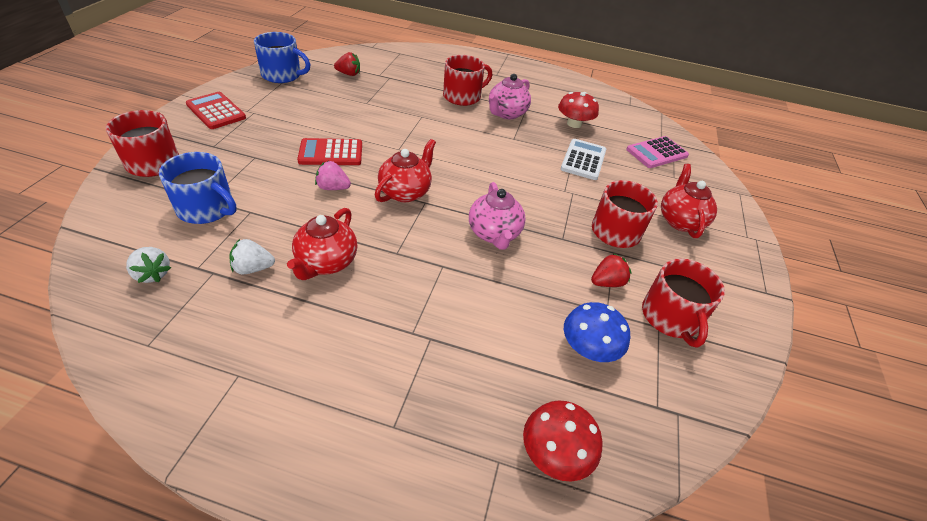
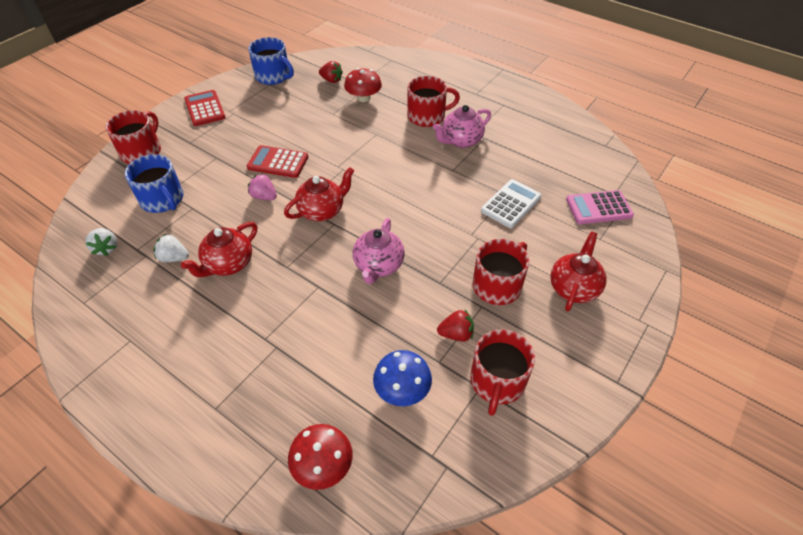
camera: 25 degrees right, 5 degrees up
(574, 124) = (526, 161): red mushroom -> red mushroom (363, 98)

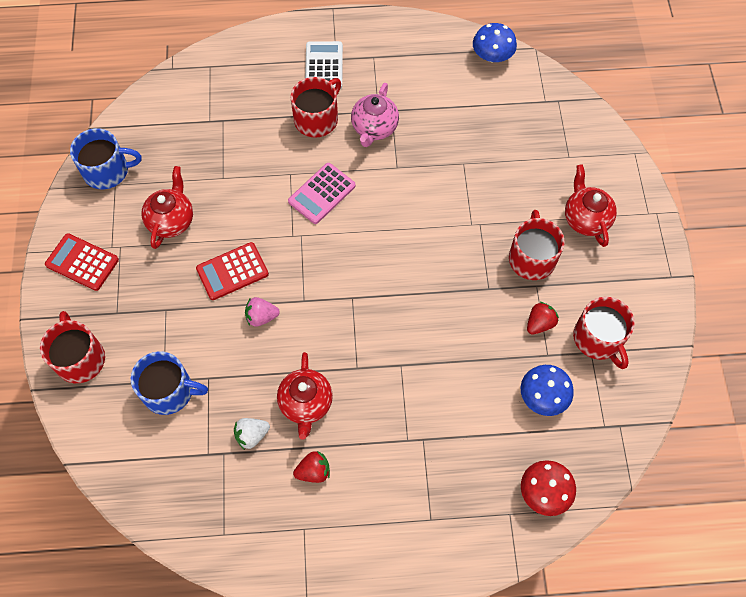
camera: 40 degrees left, 15 degrees up
(106, 248) = (178, 475): white strawberry -> none
(322, 211) = (329, 292): red teapot -> red teapot (171, 220)
(331, 80) = (176, 135): red strawberry -> red strawberry (313, 471)
(363, 98) = (233, 137): red mushroom -> none
(378, 266) = (428, 309): pink teapot -> none
(511, 204) = (476, 170): white calculator -> white calculator (324, 66)
(596, 146) = (492, 56): none -> blue mushroom
(598, 208) = (544, 125): pink calculator -> pink calculator (322, 193)

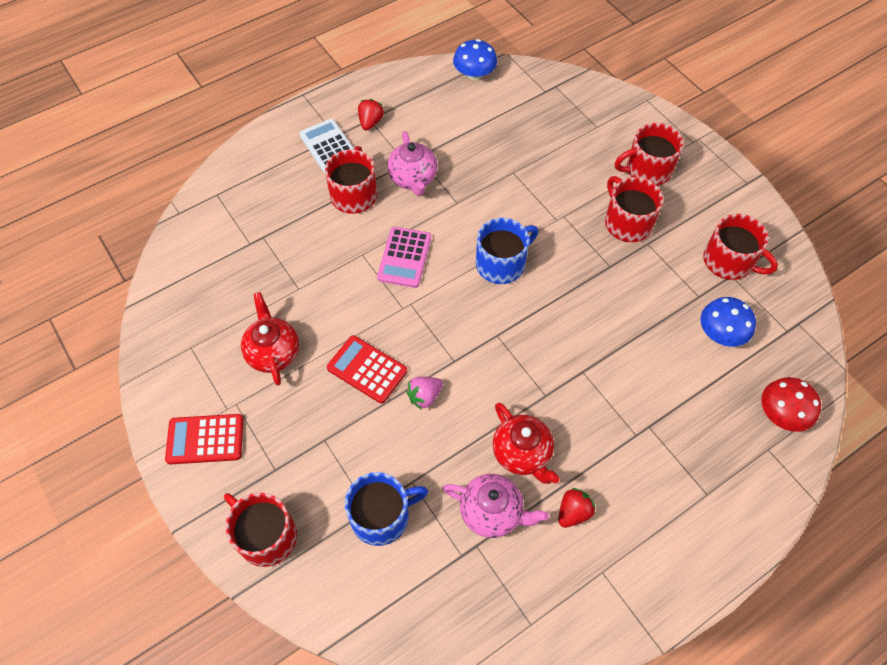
camera: 30 degrees left, 5 degrees down
(107, 171) = (174, 338): blue mug -> blue mug (501, 263)
(232, 271) = (367, 369): red calculator -> red calculator turned 90 degrees clockwise
(252, 435) = (492, 512): white strawberry -> pink teapot
(539, 323) = (673, 273): red strawberry -> red strawberry (370, 122)
(585, 219) = (647, 169): red teapot -> red mug

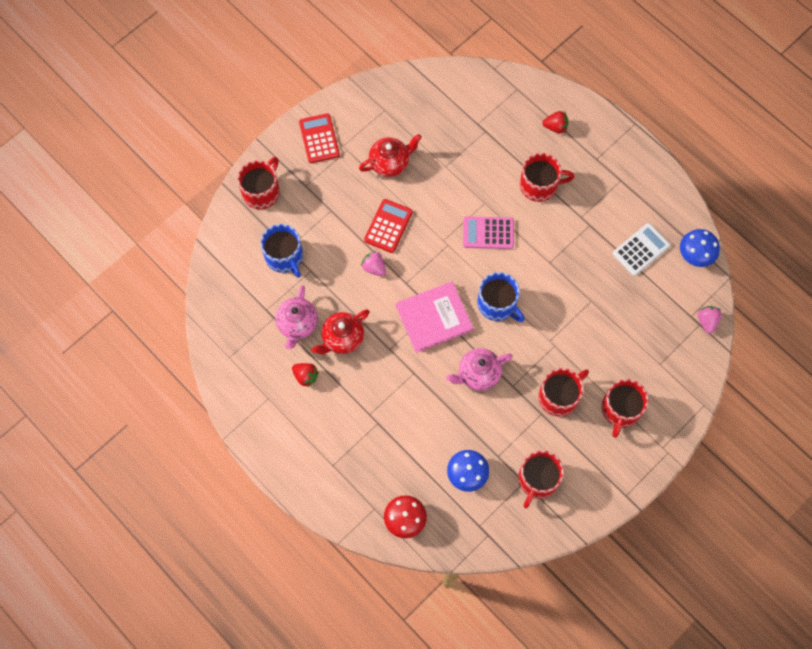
camera: 80 degrees right, 10 degrees up
(329, 146) = (583, 156): white calculator -> white calculator (641, 250)
(370, 122) = (617, 182): red strawberry -> red strawberry (555, 127)
(413, 179) = (566, 225): pink teapot -> pink teapot (478, 374)
(509, 336) = (434, 318): none -> pink book
(553, 80) = (707, 321): none -> pink strawberry
(647, 169) = (620, 409): red mug -> red mug turned 135 degrees counterclockwise

